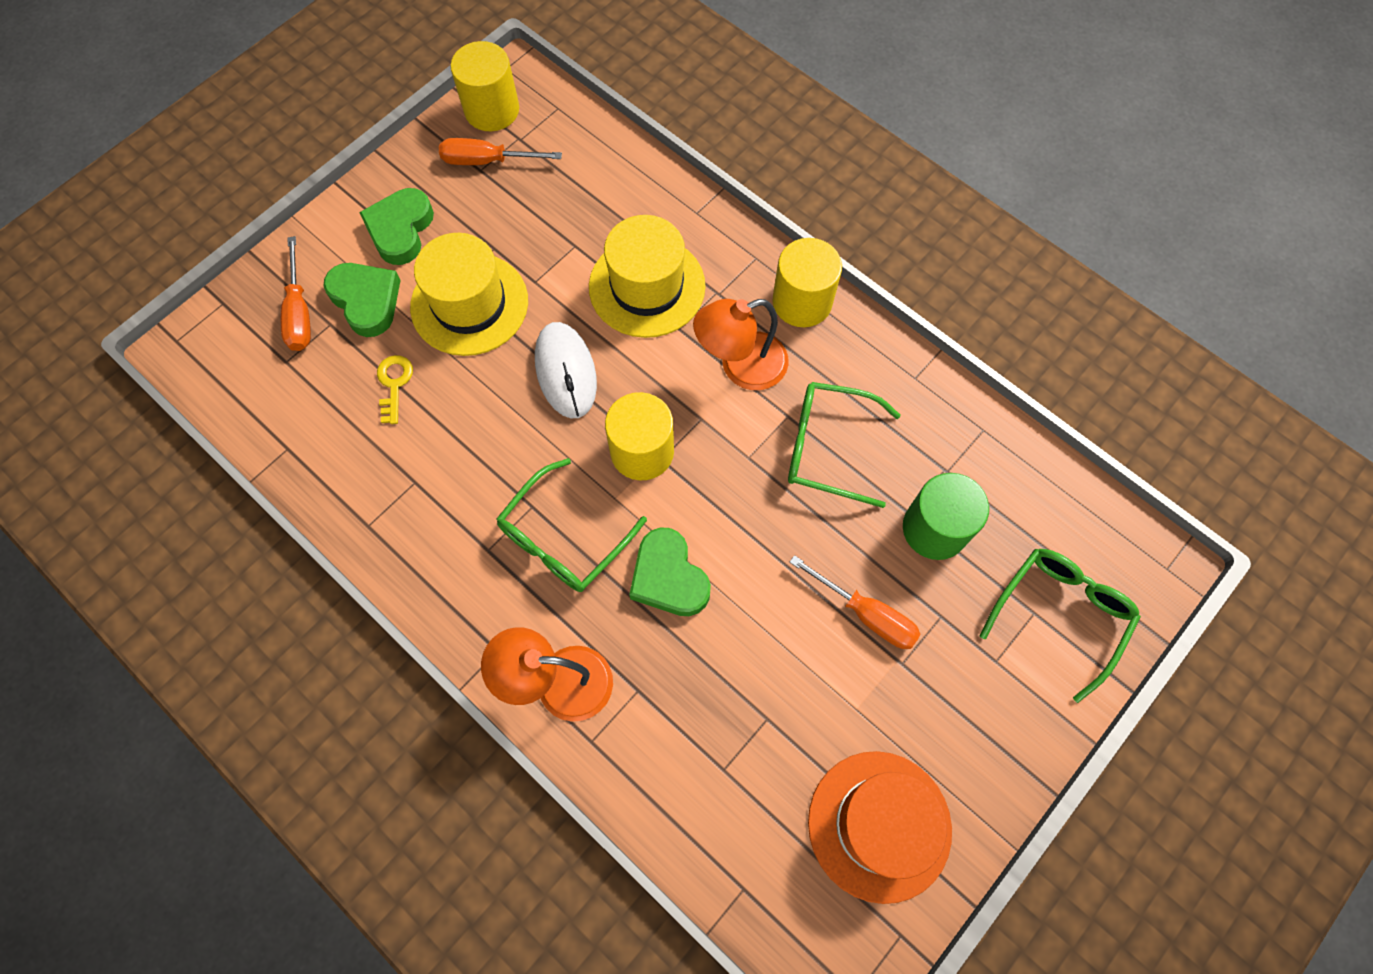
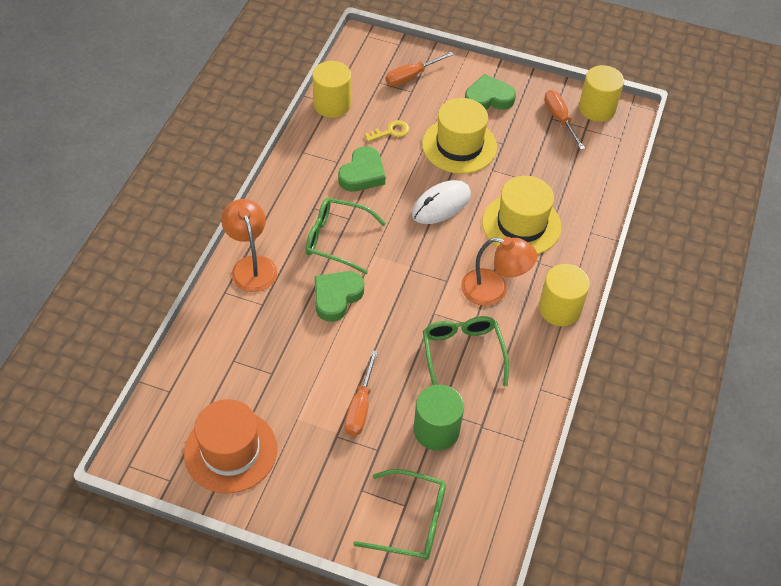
camera: 65 degrees right, 15 degrees down
(366, 301) = (434, 101): green heart -> green heart (362, 174)
(642, 451) = (409, 258): yellow cylinder -> yellow cylinder (332, 104)
(740, 366) = (494, 290): orange lamp -> orange lamp turned 150 degrees clockwise

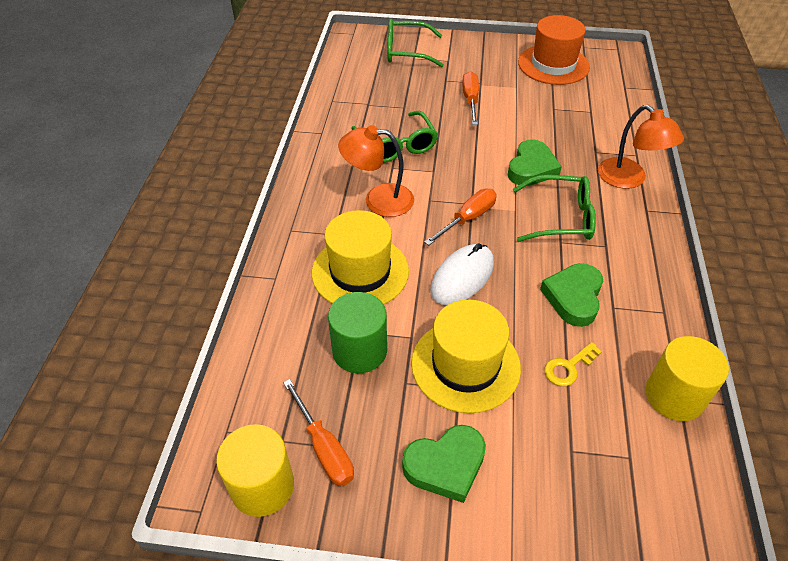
camera: 170 degrees right, 5 degrees down
(411, 76) = (585, 483): orange screwdriver -> orange screwdriver (468, 218)
(436, 430) = (404, 96): green cylinder -> green cylinder (359, 350)
(559, 309) = (308, 195): yellow cylinder -> none

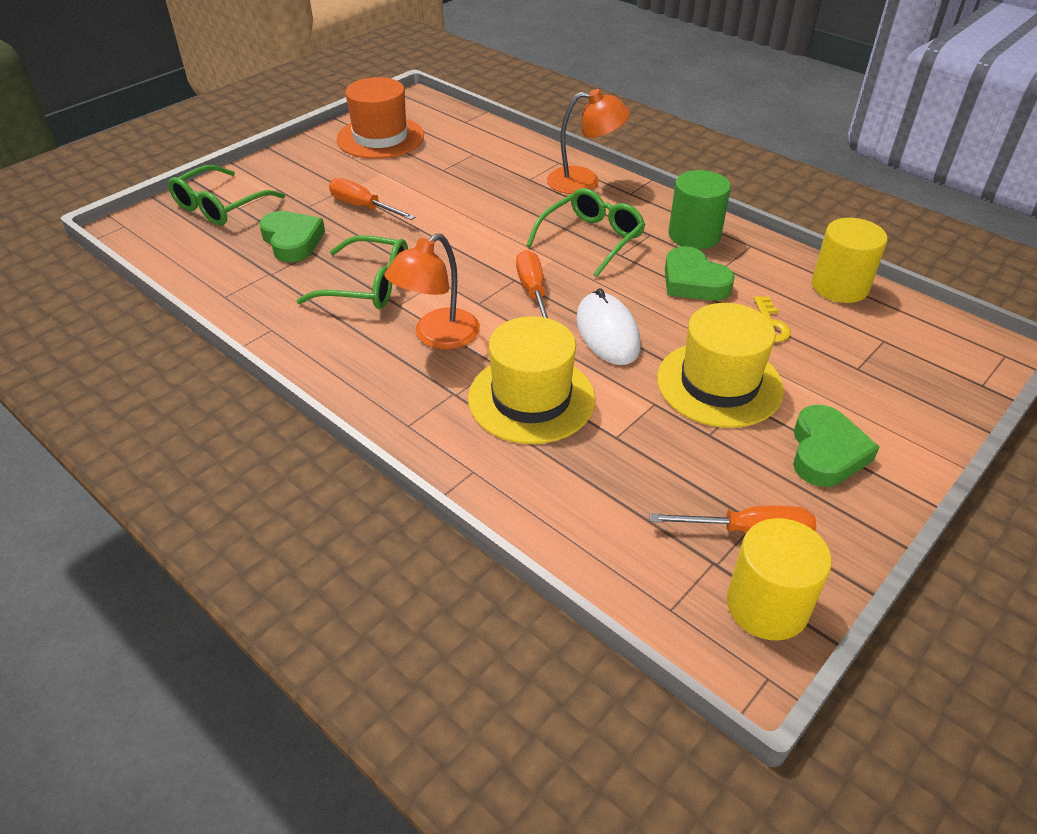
camera: 55 degrees left, 5 degrees down
(359, 350) = (642, 448): green cylinder -> green cylinder (694, 235)
(531, 168) = (508, 222): green heart -> green heart (292, 241)

